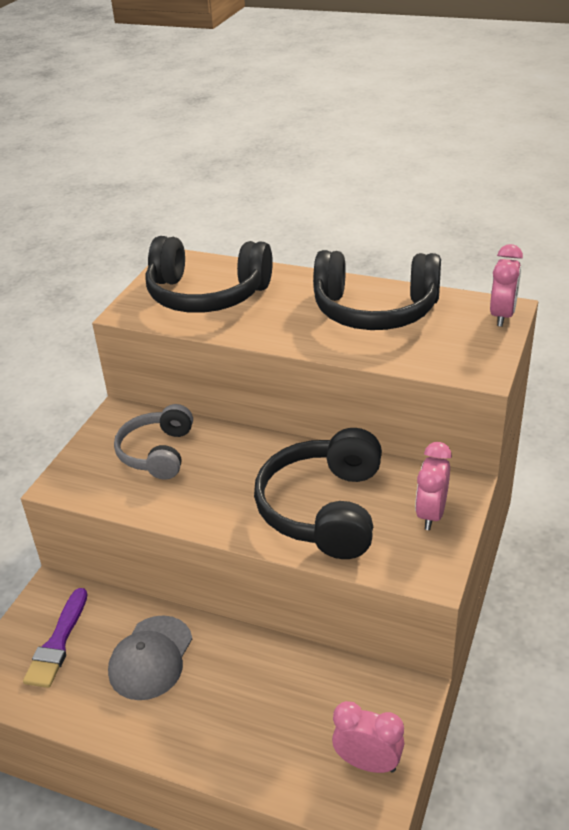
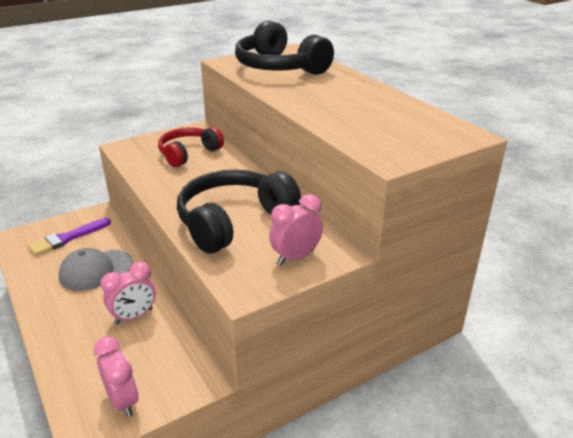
camera: 35 degrees right, 5 degrees down
(157, 453) = (188, 153): grey headphones -> red headphones
(375, 310) = (369, 105): black headphones -> none
(502, 316) = (460, 137): pink clock -> pink clock (134, 316)

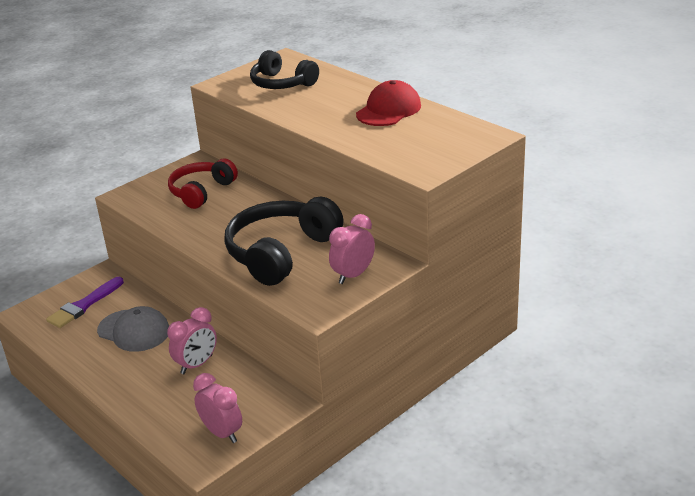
camera: 10 degrees left, 0 degrees up
(96, 270) = (134, 331): grey cap -> grey cap turned 105 degrees counterclockwise
(279, 67) = (282, 83): black headphones -> black headphones, size x0.65
(369, 99) = (388, 110): none -> red cap

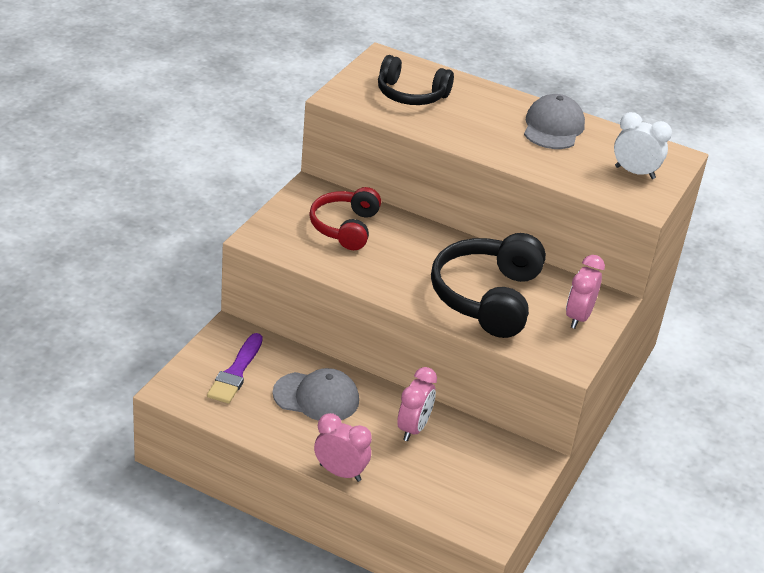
camera: 25 degrees left, 5 degrees up
(222, 433) = (490, 500): pink clock -> pink clock (340, 472)
(388, 110) = (553, 127): red cap -> grey cap
(437, 146) = (634, 172): none -> white clock

